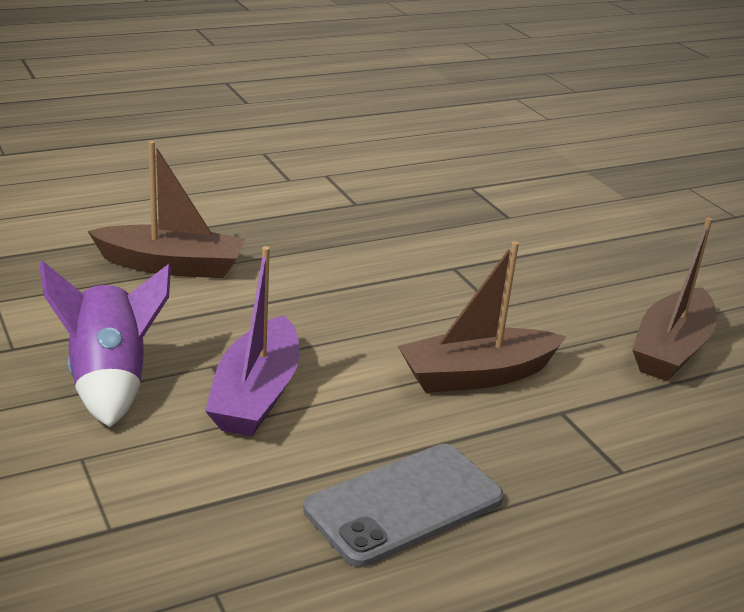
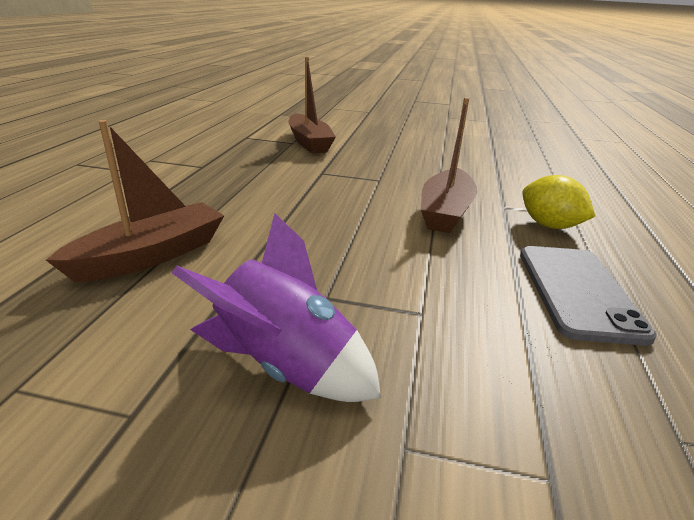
camera: 50 degrees left, 0 degrees up
(256, 394) = (390, 294): purple boat -> none
(554, 457) = (549, 225): none -> yellow lemon
(671, 349) = (467, 163): brown boat -> brown boat (309, 142)

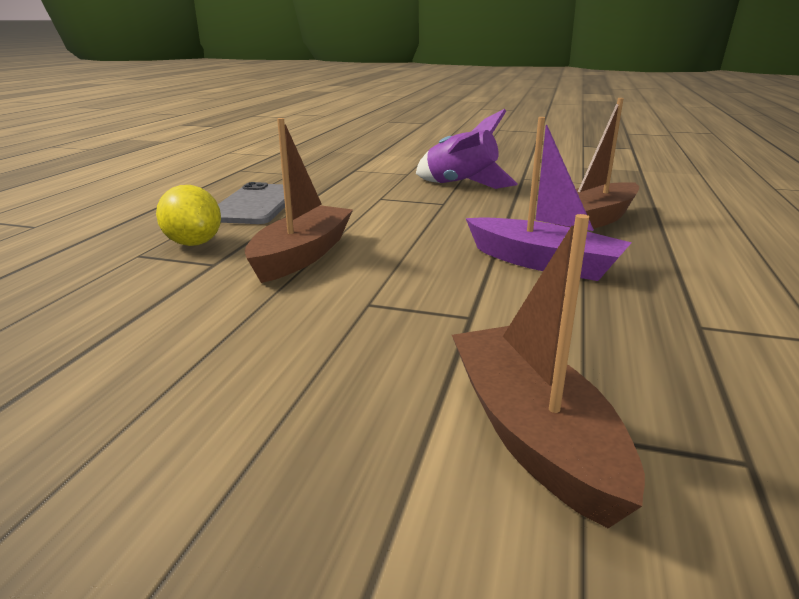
camera: 175 degrees left, 5 degrees down
(256, 202) = (543, 263): none -> purple boat

